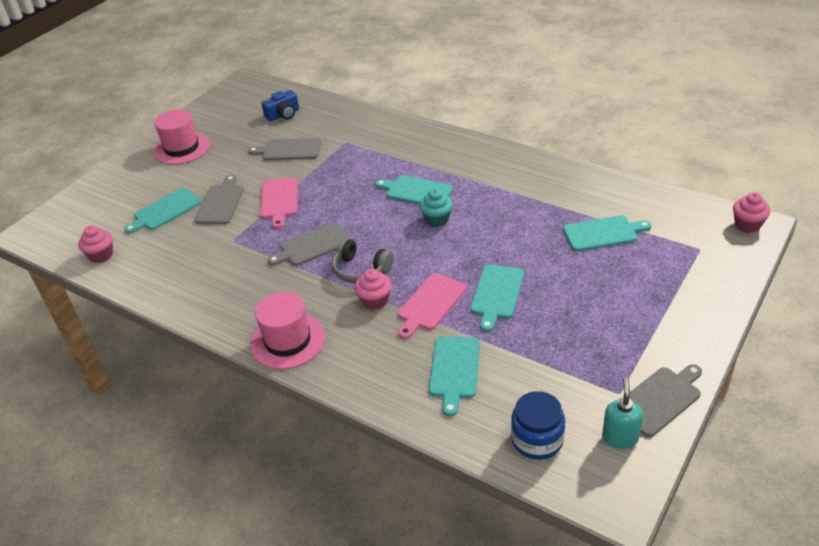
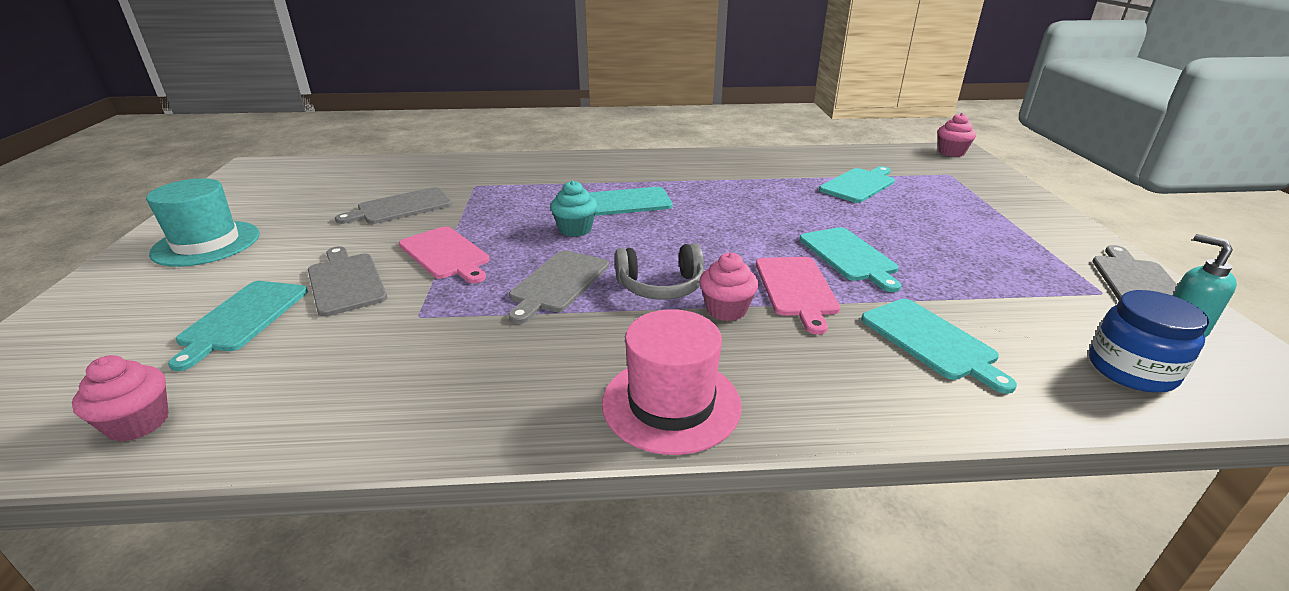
camera: 40 degrees left, 10 degrees down
(182, 148) = (206, 243): pink hat -> turquoise hat
(283, 114) = (353, 181): blue camera -> none
(437, 219) = (683, 217): turquoise cupcake -> turquoise cupcake (575, 229)

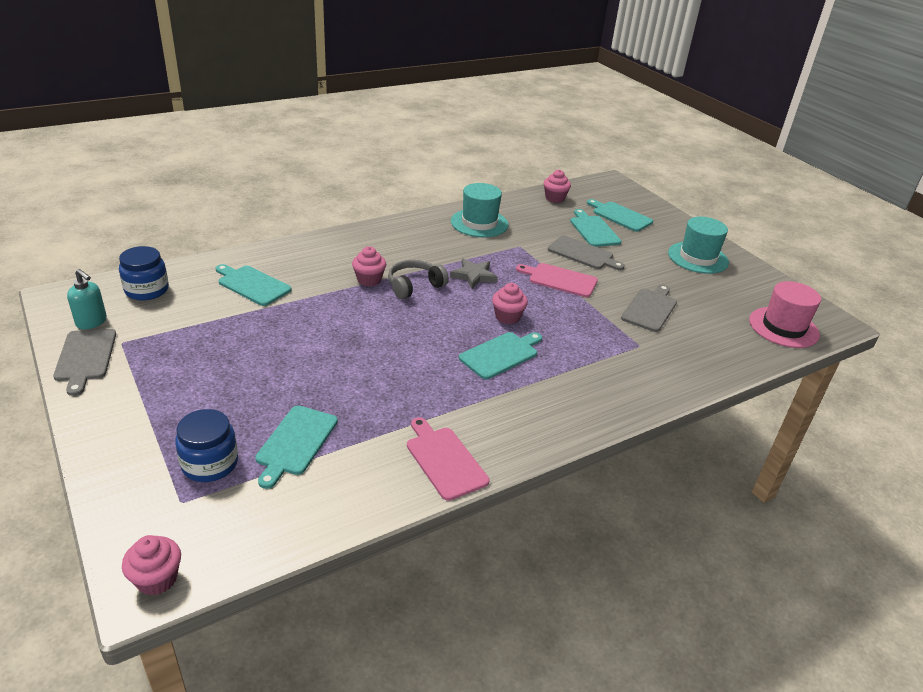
camera: 150 degrees right, 5 degrees up
(416, 386) = (479, 223): none -> turquoise hat
(558, 283) = (473, 276): grey cutting board -> grey star
(575, 229) = (507, 317): turquoise cupcake -> pink cupcake
(671, 403) = (372, 236): pink hat -> pink hat (783, 327)
(796, 289) = (332, 301): pink cutting board -> pink cutting board (444, 460)
(849, 256) = (300, 336): turquoise cutting board -> turquoise cutting board (620, 216)
(933, 186) = (210, 464): none -> blue jar

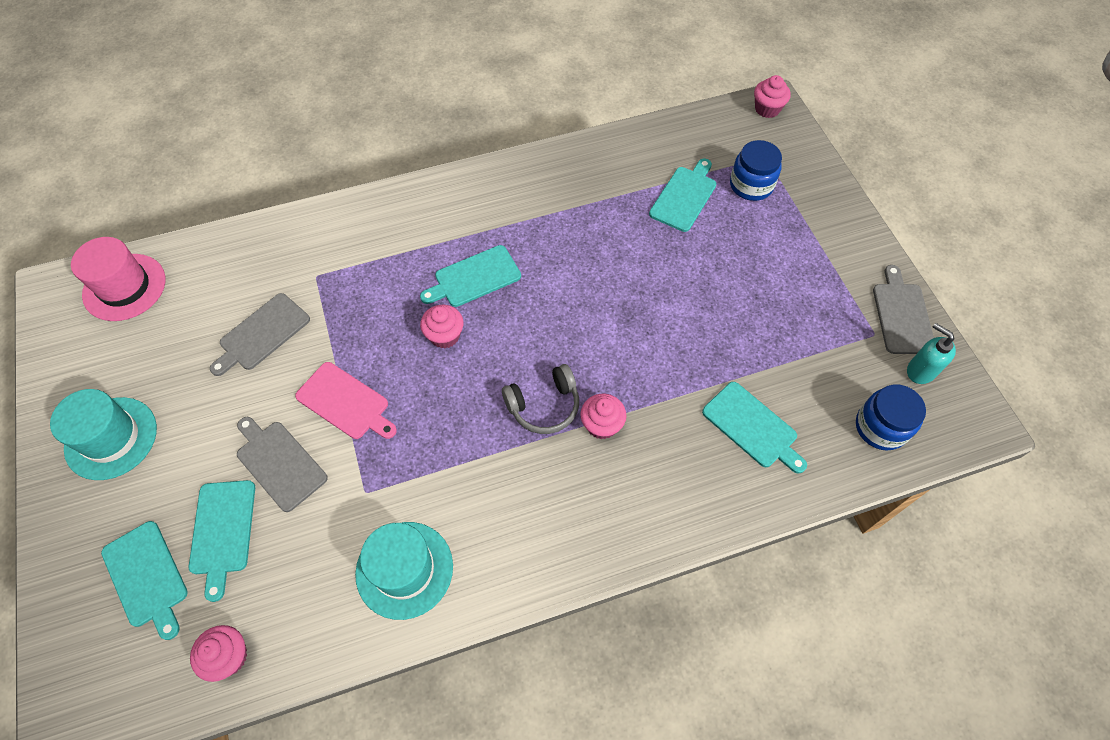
camera: 165 degrees left, 25 degrees up
(444, 460) = (563, 168): pink cutting board -> none
(473, 276) = (460, 422): grey star -> none

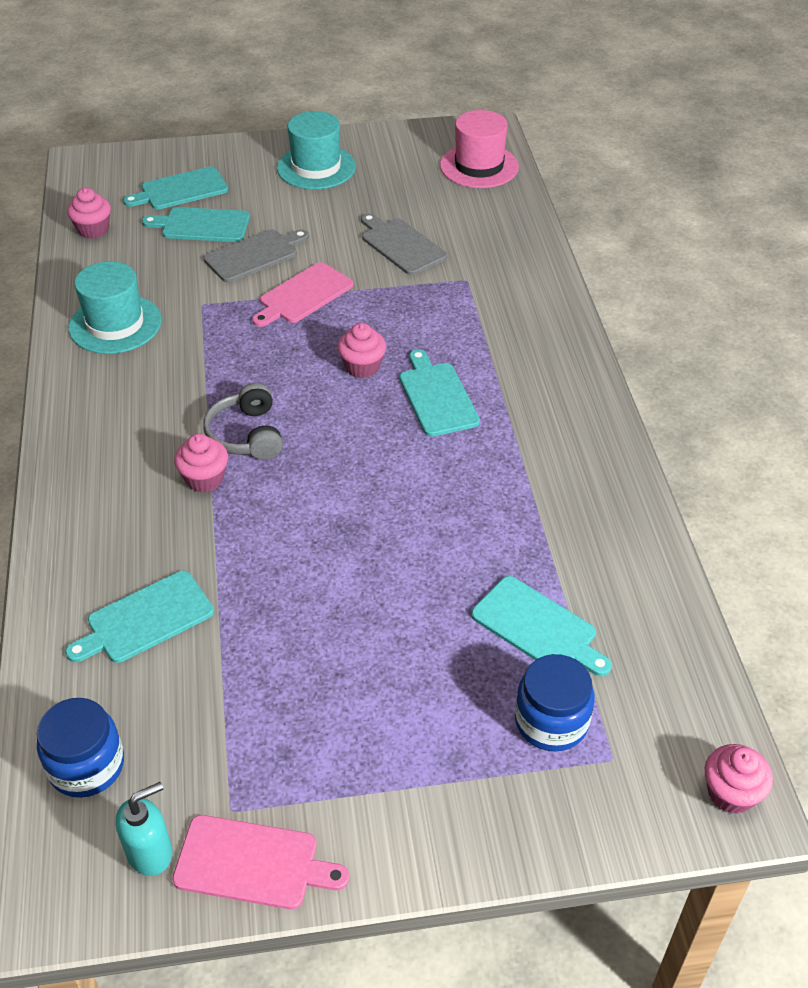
camera: 100 degrees right, 15 degrees down
(902, 315) = (252, 863): grey cutting board -> pink cutting board

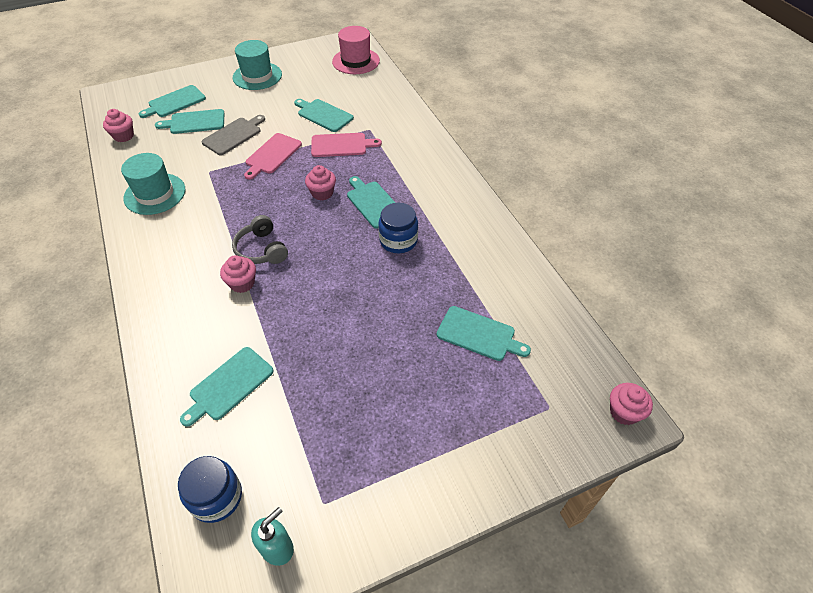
camera: 15 degrees left, 5 degrees up
(252, 863) = (348, 536): pink cutting board -> pink cutting board (341, 145)
(401, 245) = (323, 115): grey cutting board -> turquoise cutting board
(551, 721) = (506, 392): blue jar -> blue jar (398, 240)

